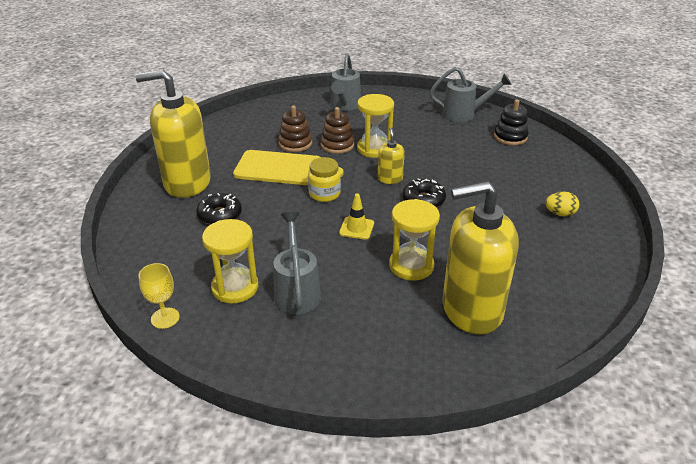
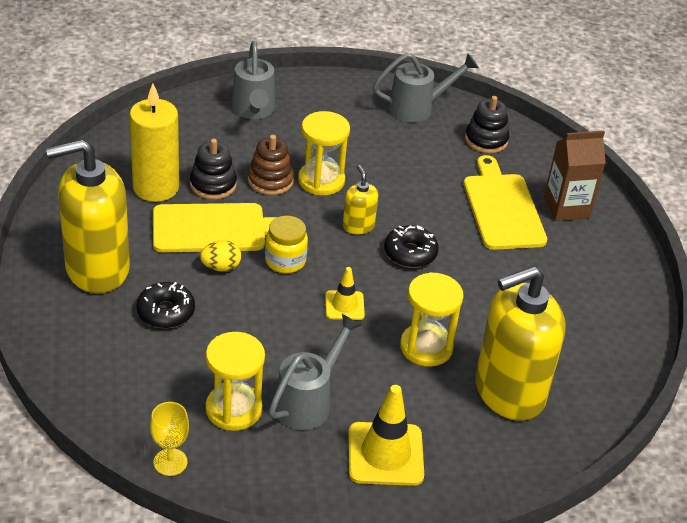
camera: 20 degrees left, 5 degrees up
(255, 141) = (156, 187): none -> yellow candle
(295, 143) = (213, 184): brown stacking toy -> black stacking toy
(297, 291) = (308, 401): grey watering can -> grey watering can turned 60 degrees clockwise
(343, 342) = (385, 454): none -> yellow traffic cone
(509, 180) = (502, 208): none -> yellow cutting board
(560, 214) = (572, 250): yellow egg -> yellow egg (221, 267)
(563, 185) = (566, 207): none -> brown carton

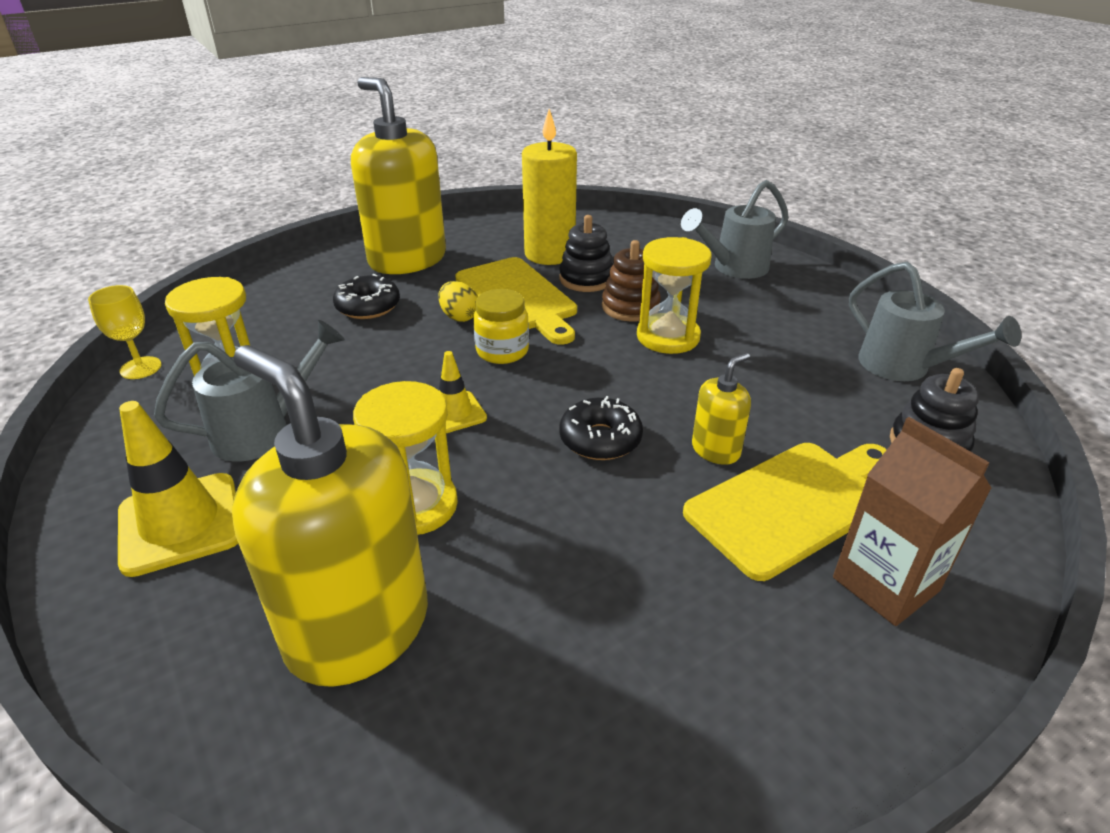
camera: 70 degrees right, 5 degrees down
(308, 401) = (263, 431): grey watering can -> grey watering can turned 45 degrees counterclockwise
(358, 226) = (613, 384): yellow soap dispenser -> yellow soap dispenser (715, 450)

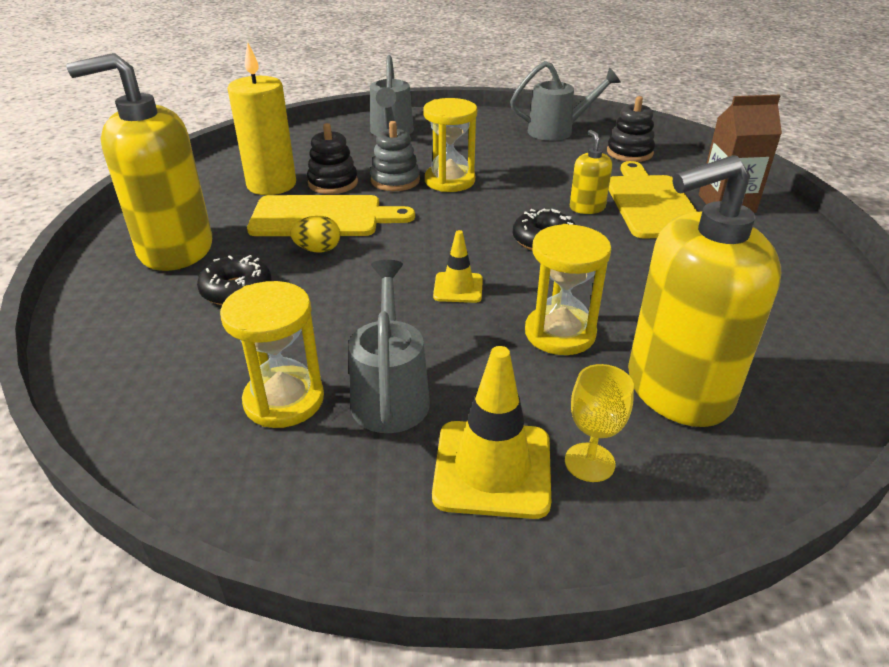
camera: 60 degrees left, 0 degrees up
(141, 368) = (167, 468): yellow goblet -> yellow goblet (589, 462)
(502, 351) = (395, 245): yellow jar -> none
(630, 307) = (395, 180): brown stacking toy -> grey stacking toy

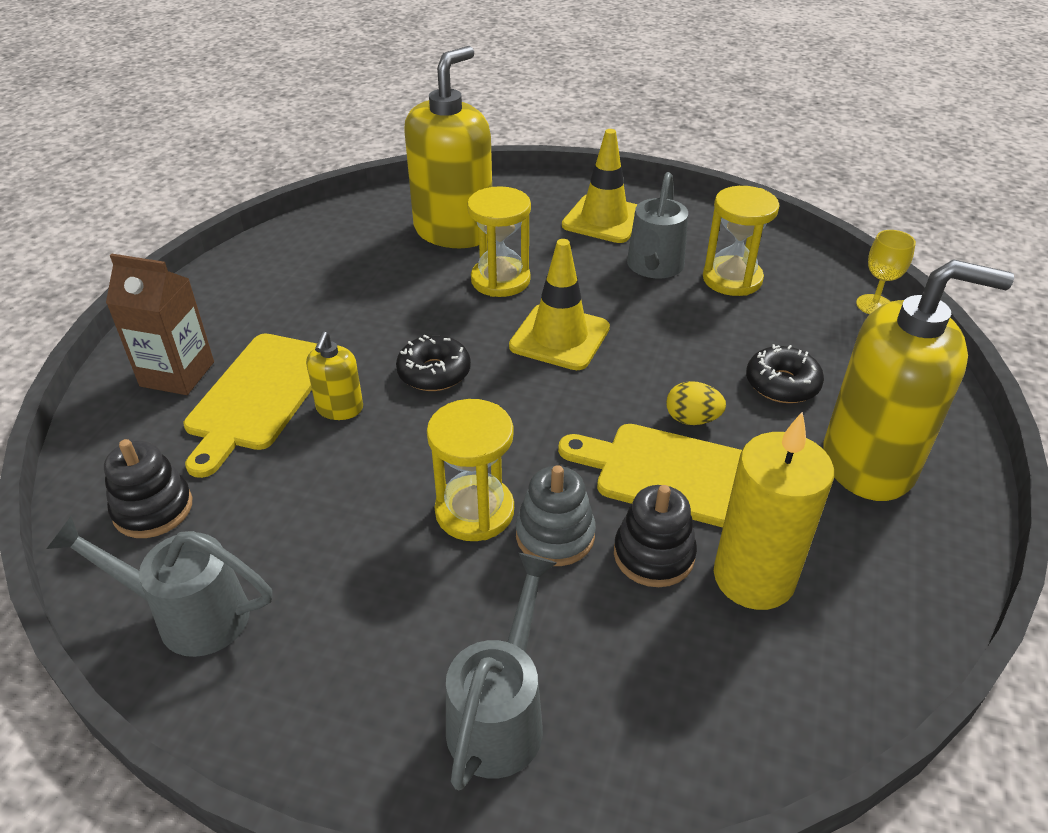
camera: 160 degrees left, 5 degrees up
(458, 288) = (559, 337): yellow traffic cone -> yellow traffic cone, size x1.74
(589, 462) = (545, 211): yellow goblet -> yellow goblet (874, 305)
(677, 389) = (453, 231): yellow soap dispenser -> yellow soap dispenser turned 60 degrees counterclockwise

